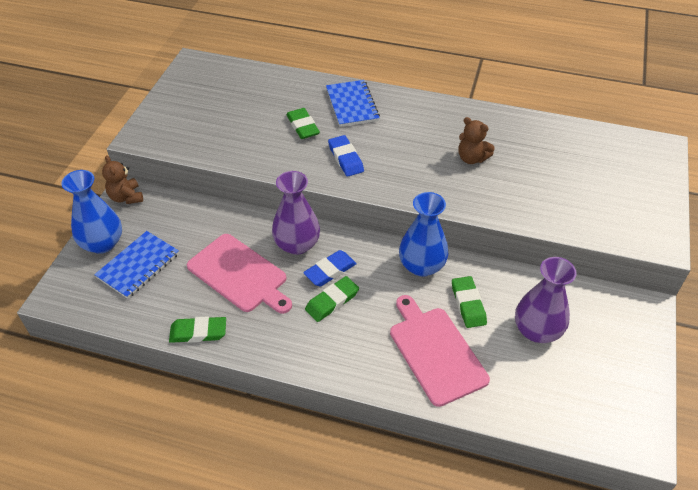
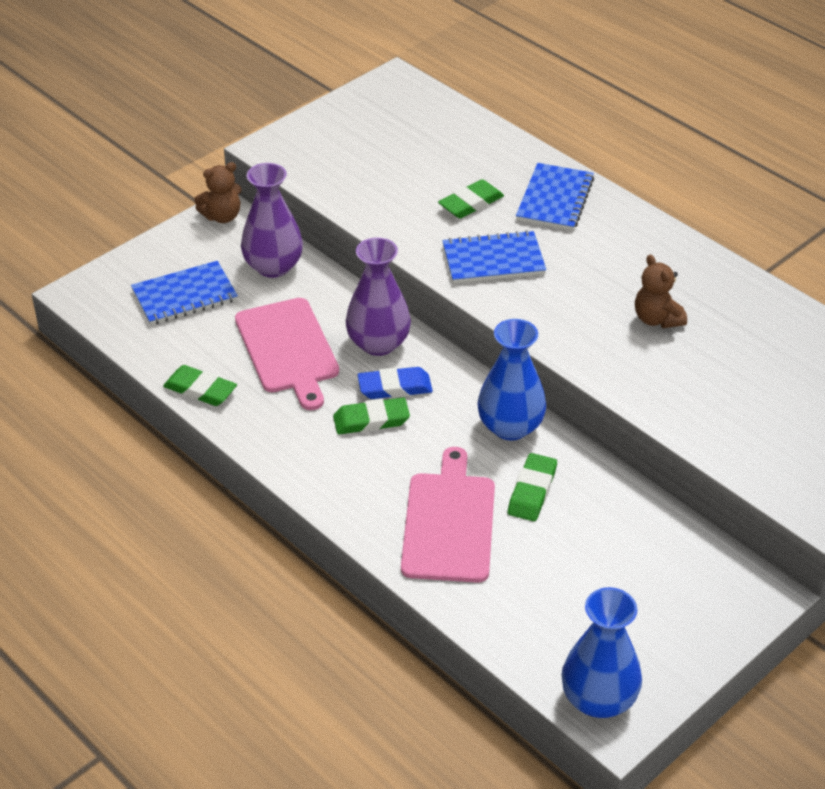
camera: 30 degrees right, 5 degrees down
(102, 243) = (163, 257): blue vase -> blue vase (598, 699)
(126, 197) = (222, 216): brown teddy bear -> brown teddy bear turned 120 degrees counterclockwise
(303, 126) = (471, 203): green eraser -> green eraser turned 45 degrees clockwise
(345, 158) = (493, 260): blue eraser -> blue notebook
(537, 330) = (593, 554): purple vase -> purple vase (273, 266)

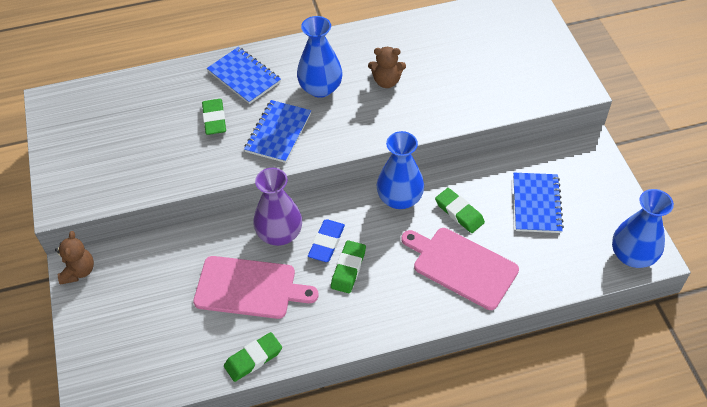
camera: 60 degrees left, 10 degrees up
(184, 296) = (147, 330): blue notebook -> blue notebook (536, 204)
(273, 266) = (158, 261): purple vase -> none
(593, 267) = (320, 88): none -> blue vase

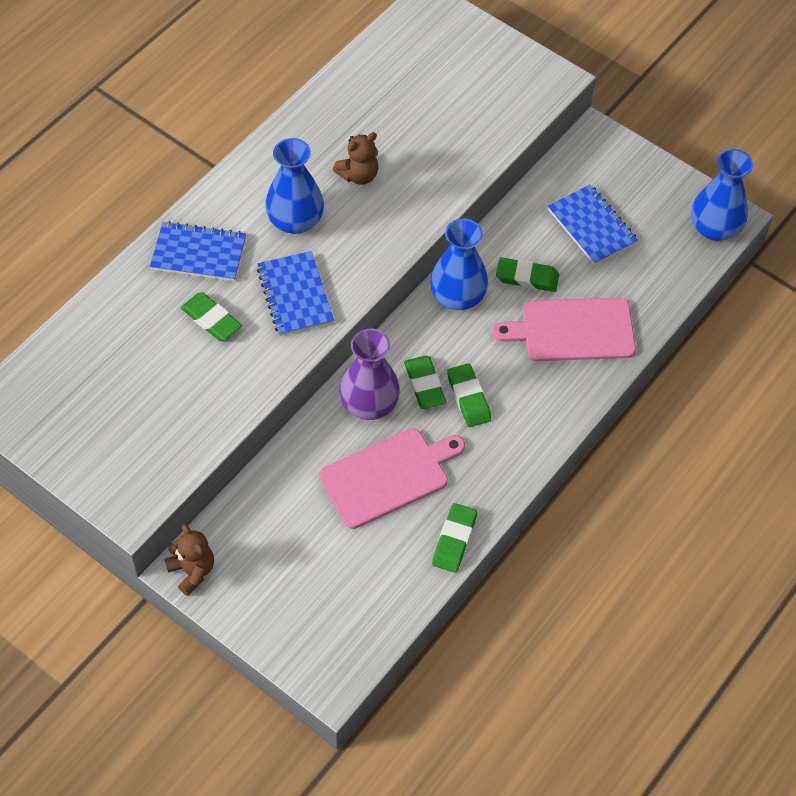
camera: 40 degrees left, 5 degrees up
(326, 243) = (424, 385): blue eraser -> green eraser

